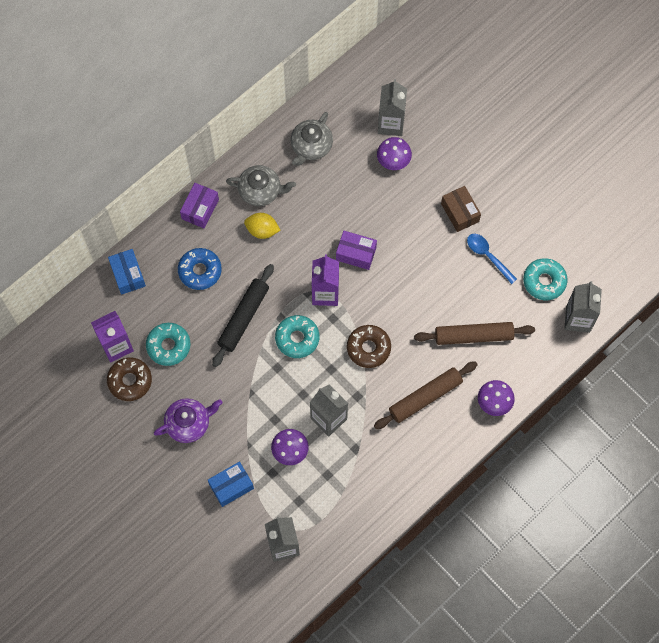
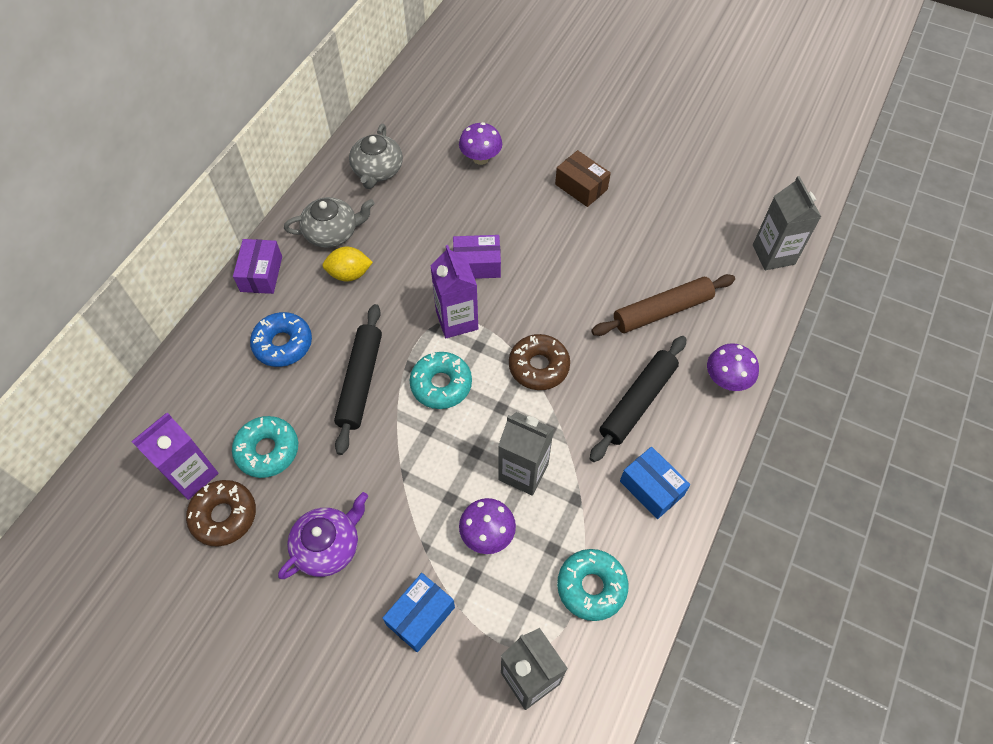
camera: 20 degrees left, 10 degrees down
(128, 275) = (185, 379): blue box -> blue box (651, 488)
(391, 124) = (462, 124): grey carton -> none
(425, 397) = (638, 402): brown rolling pin -> black rolling pin
(488, 256) = (635, 221): blue spoon -> none
(544, 281) = (713, 227): turquoise donut -> turquoise donut (591, 587)

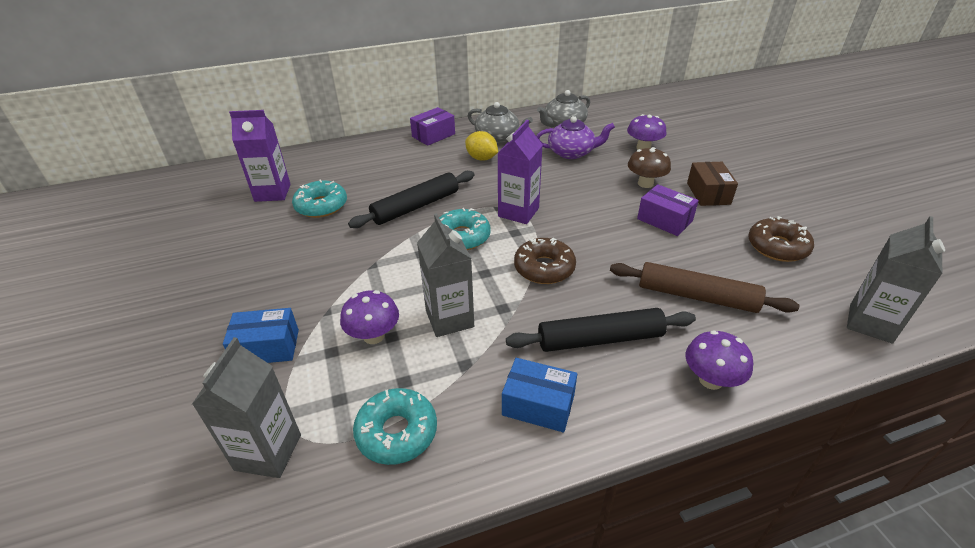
camera: 45 degrees right, 20 degrees down
(224, 516) = (257, 219): brown donut -> brown donut (777, 247)
(283, 344) = (400, 167): blue donut -> none
(328, 546) = (279, 269): purple teapot -> purple teapot (571, 152)
(477, 265) = (571, 194): purple box -> purple box (664, 220)
(524, 208) = (645, 183): none -> brown mushroom
(651, 488) = (538, 405): blue box -> blue box turned 75 degrees counterclockwise

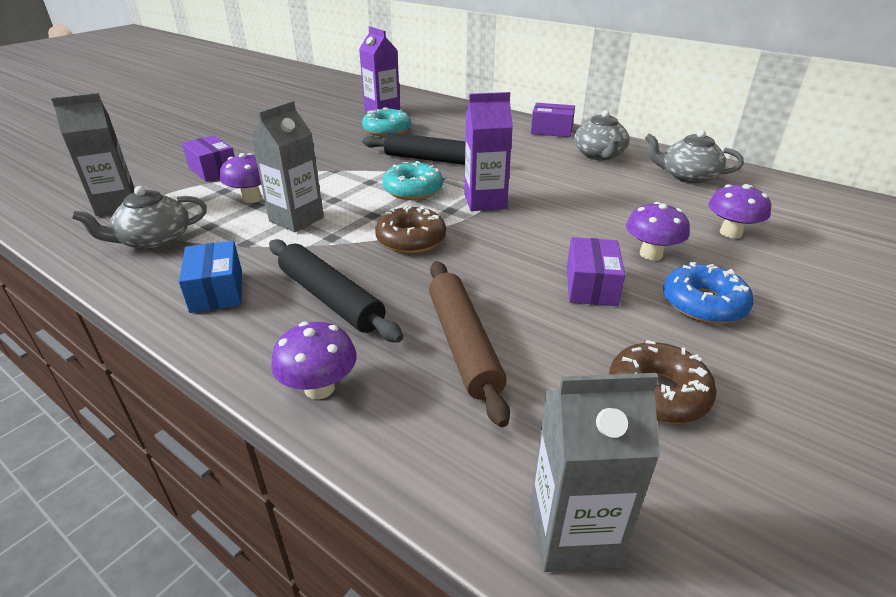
camera: 55 degrees right, 5 degrees down
(267, 347) = (213, 170): blue box -> purple box
(397, 432) = (154, 240): turquoise donut -> grey teapot
(481, 158) = (549, 160): yellow lemon -> none
(571, 152) = (639, 196): purple teapot -> none
(645, 183) = (651, 254): brown mushroom -> purple mushroom
(708, 193) = (703, 304): brown box -> blue donut

